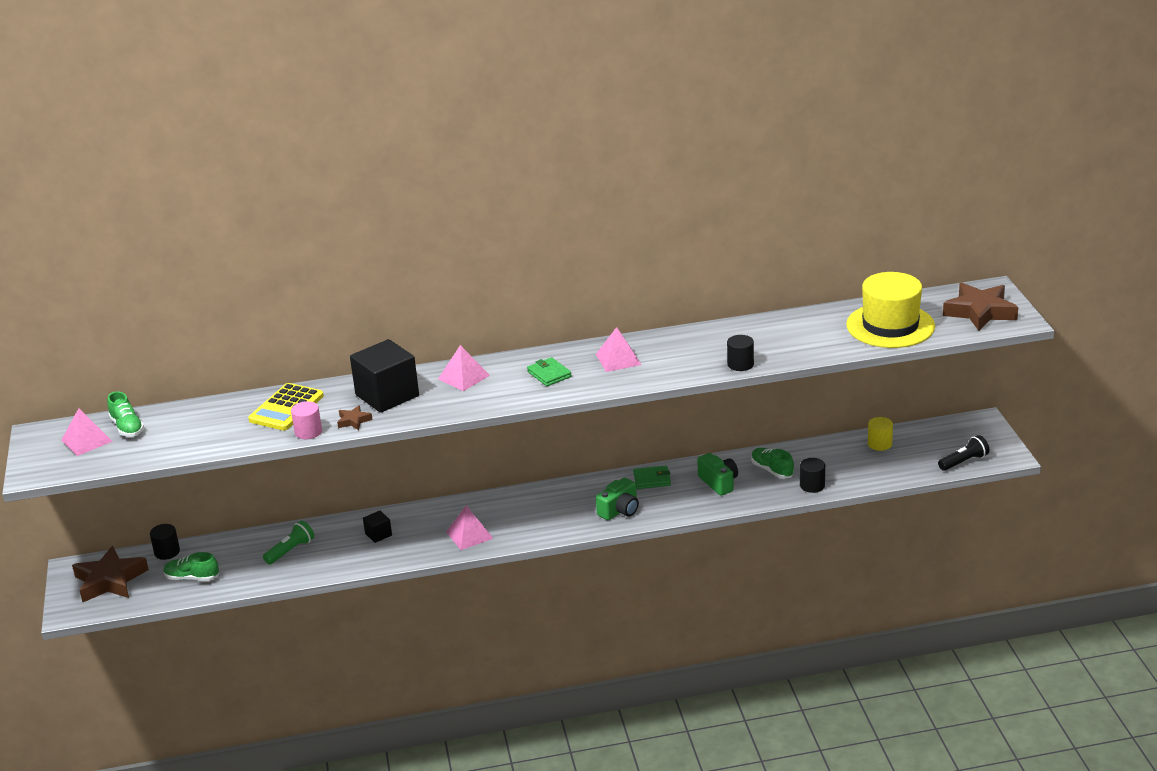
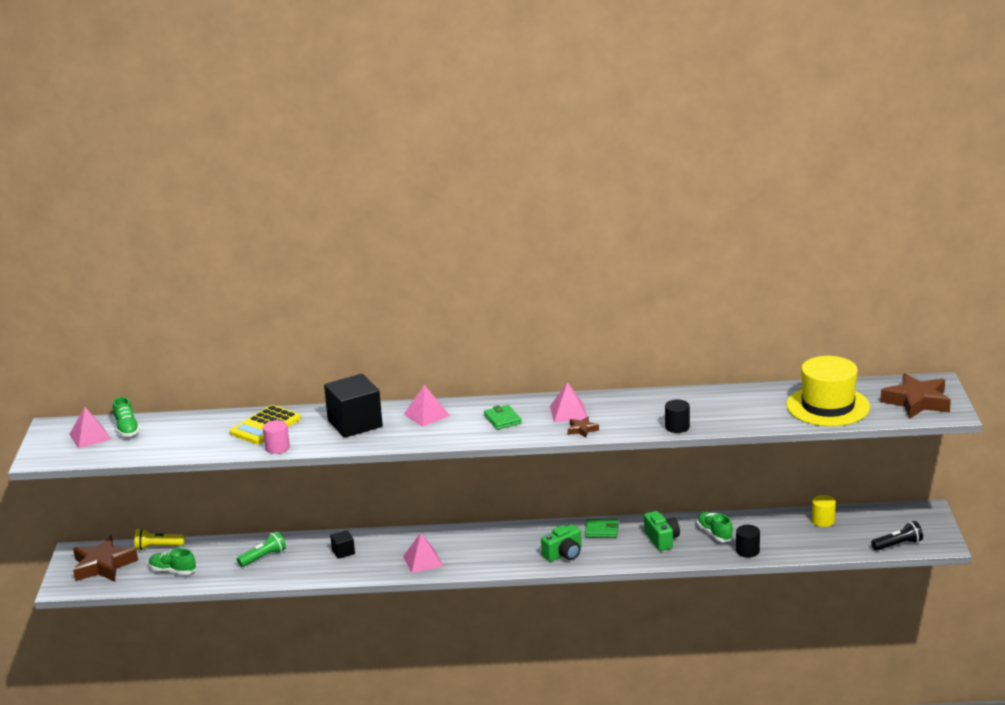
camera: 10 degrees right, 5 degrees down
(167, 552) = (158, 547): black cylinder -> yellow flashlight
(353, 421) = (319, 442): brown star -> brown star (582, 430)

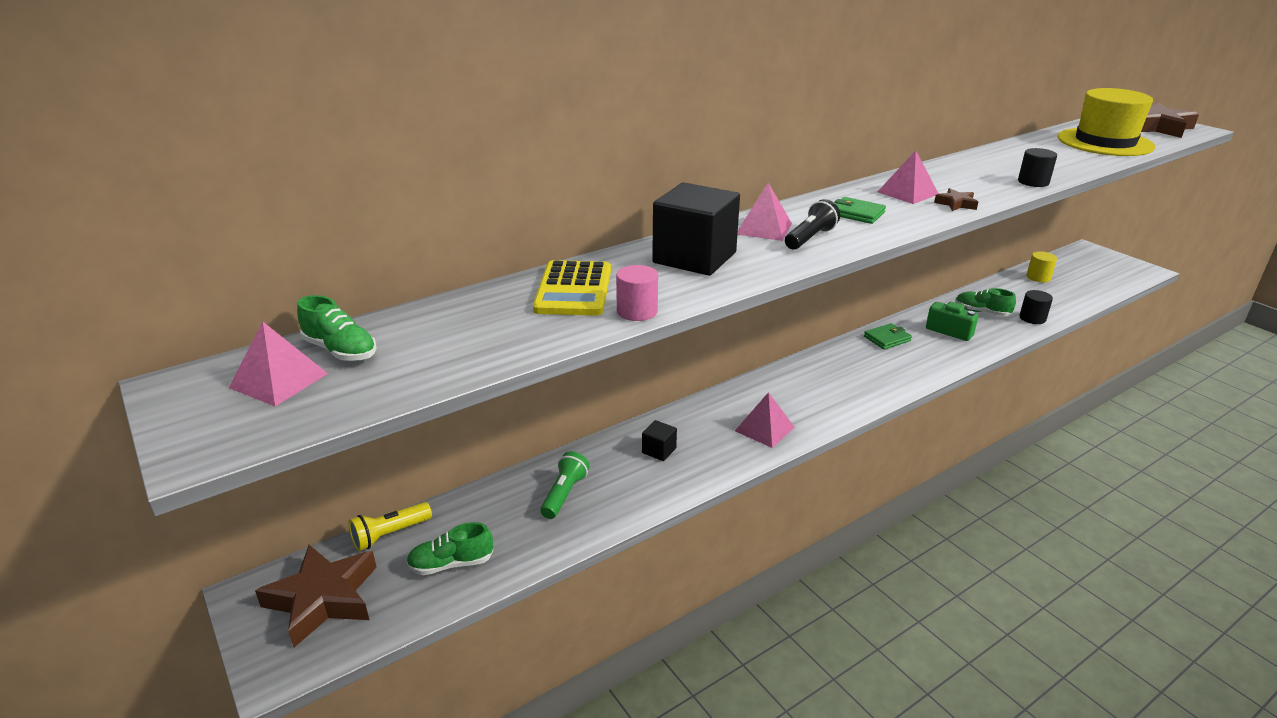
camera: 35 degrees left, 5 degrees up
(564, 554) = (891, 372): green camera -> none
(898, 545) = (1121, 279): black flashlight -> black flashlight (810, 238)

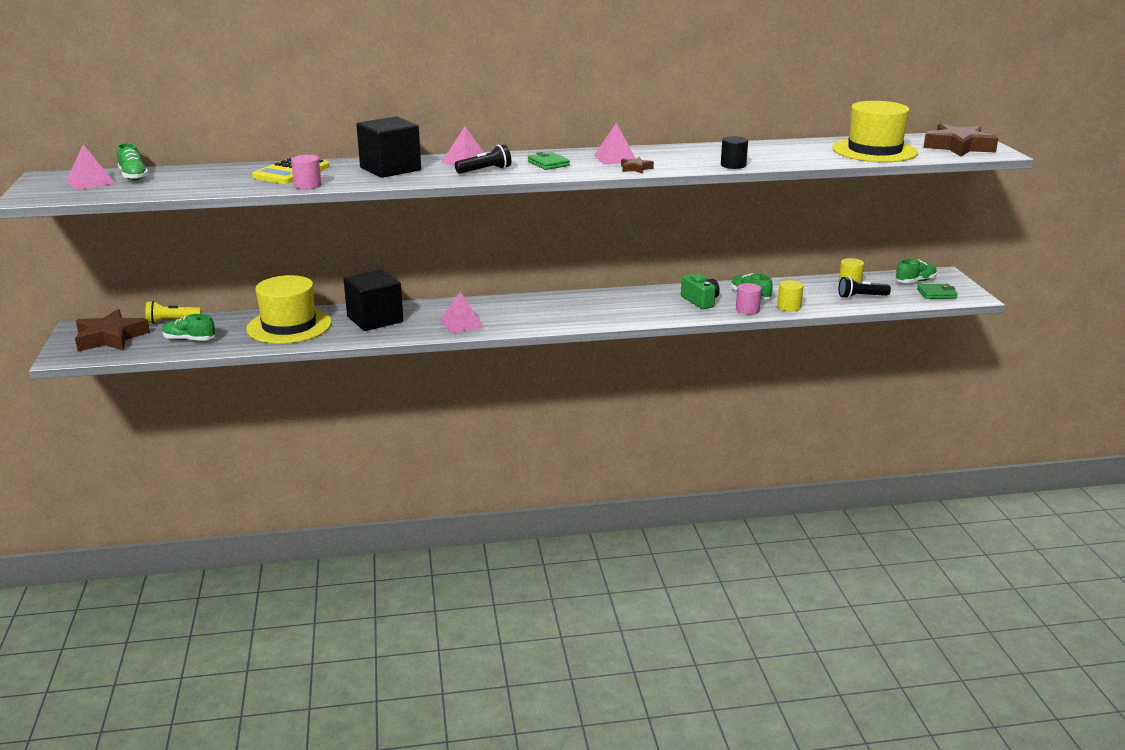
camera: 25 degrees right, 5 degrees down
(564, 494) = (289, 326): green flashlight -> yellow hat
(659, 450) = (375, 319): black cube -> black cube, size x2.21
(887, 339) = (637, 296): green wallet -> green wallet (936, 294)
(1005, 331) = (747, 310): none -> pink cylinder
(1032, 318) = (789, 307): black cylinder -> yellow cylinder
(1069, 291) = (861, 297): none -> black flashlight
(1081, 263) = (915, 281): none -> green shoe

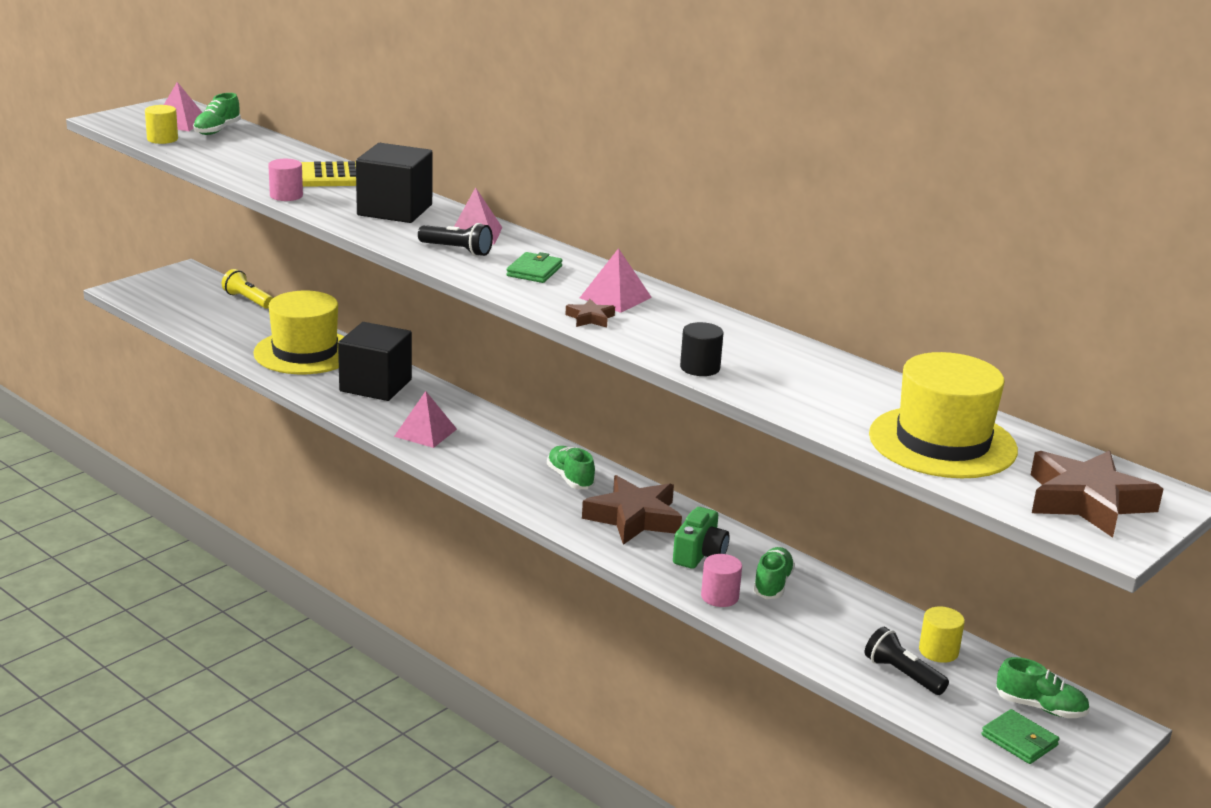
camera: 50 degrees right, 0 degrees up
(110, 338) = (182, 291): brown star -> brown star (634, 518)
(189, 340) = (218, 323): green shoe -> green shoe (570, 478)
(789, 307) = (776, 625): yellow cylinder -> yellow cylinder (162, 139)

